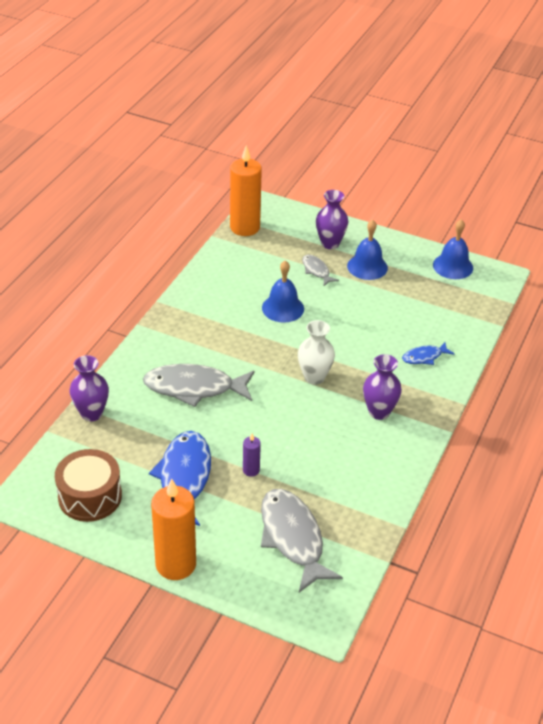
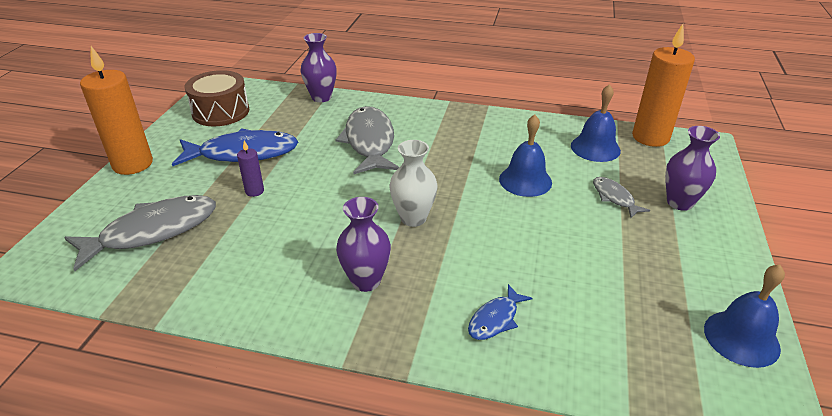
camera: 80 degrees right, 5 degrees down
(316, 271) = (614, 198): grey fish -> grey fish turned 75 degrees counterclockwise
(367, 267) = (659, 241): blue bell -> blue bell (595, 148)
(424, 357) = (495, 319): blue fish -> blue fish turned 105 degrees counterclockwise

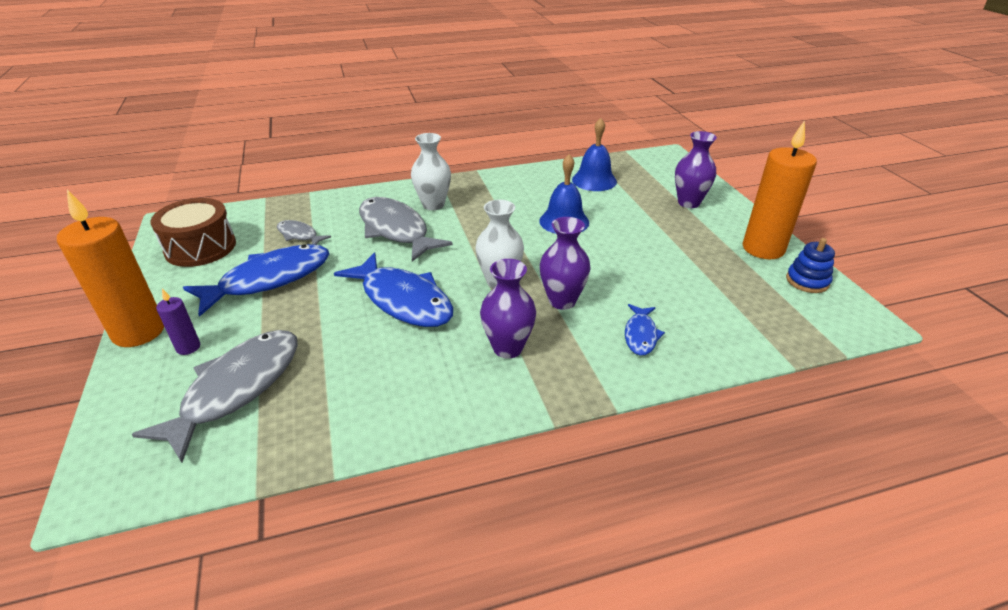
camera: 30 degrees left, 0 degrees up
(254, 191) = (318, 310): purple candle -> purple candle (188, 347)
(321, 97) = (306, 204): purple vase -> purple vase (562, 301)
(321, 206) = (403, 300): none -> blue fish
(420, 128) = (433, 205): none -> white vase
(614, 198) = (642, 213): grey fish -> grey fish (299, 235)
(650, 137) = (626, 161): orange candle -> orange candle (763, 249)
(741, 338) = (807, 281): blue bell -> blue stacking toy

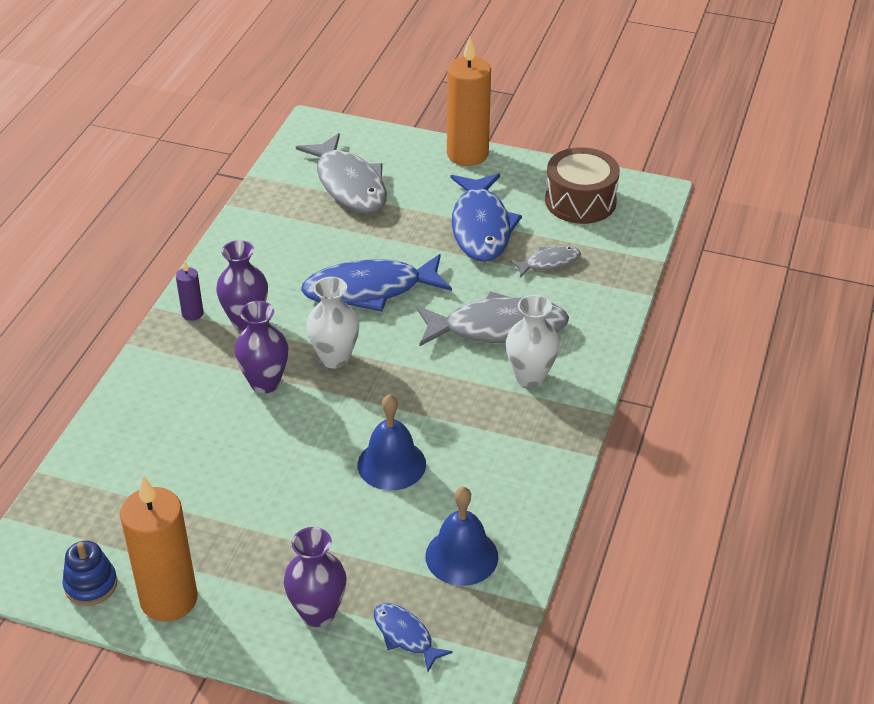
camera: 125 degrees right, 5 degrees up
(188, 347) = (422, 172): purple candle -> purple candle (192, 314)
(640, 335) = (172, 404): blue fish -> blue fish (405, 636)

